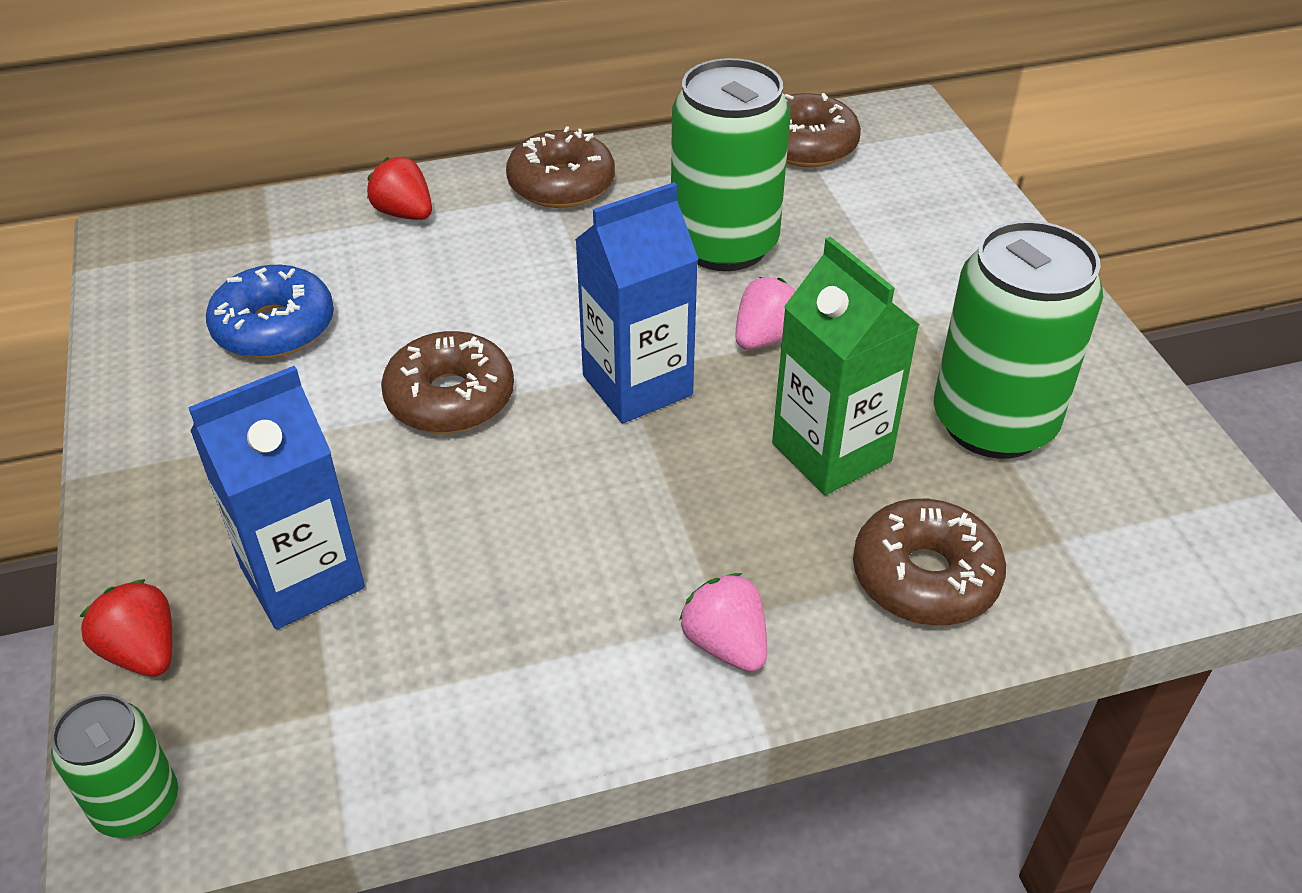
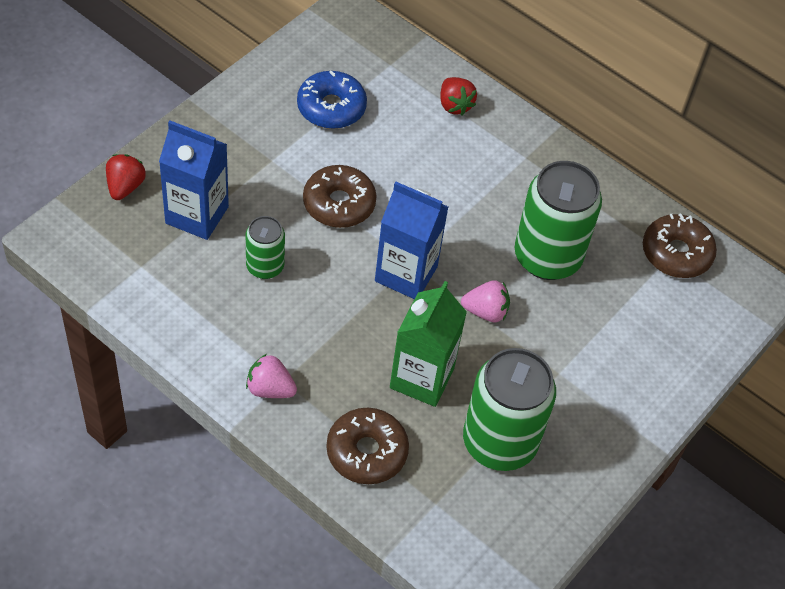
camera: 50 degrees right, 10 degrees up
(137, 804) = (61, 232): green can -> green can (265, 266)
(404, 213) = (454, 105): red strawberry -> red strawberry turned 150 degrees clockwise
(561, 184) = (537, 157): brown donut -> none
(725, 644) = (270, 389): pink strawberry -> pink strawberry turned 90 degrees counterclockwise

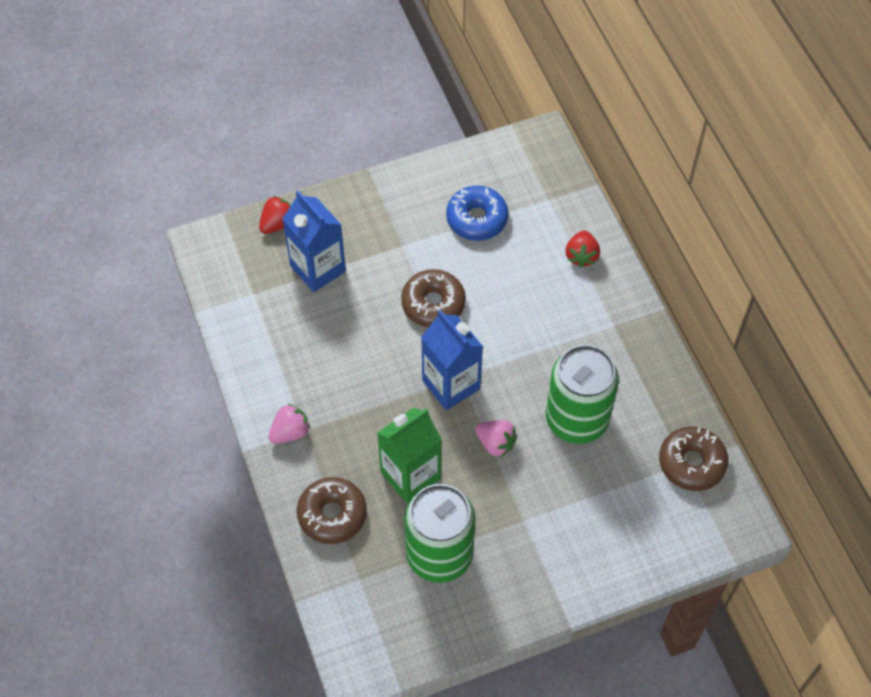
camera: 35 degrees right, 5 degrees up
(265, 266) = (344, 332): green can -> none
(270, 389) = (290, 432): pink strawberry -> pink strawberry turned 90 degrees clockwise

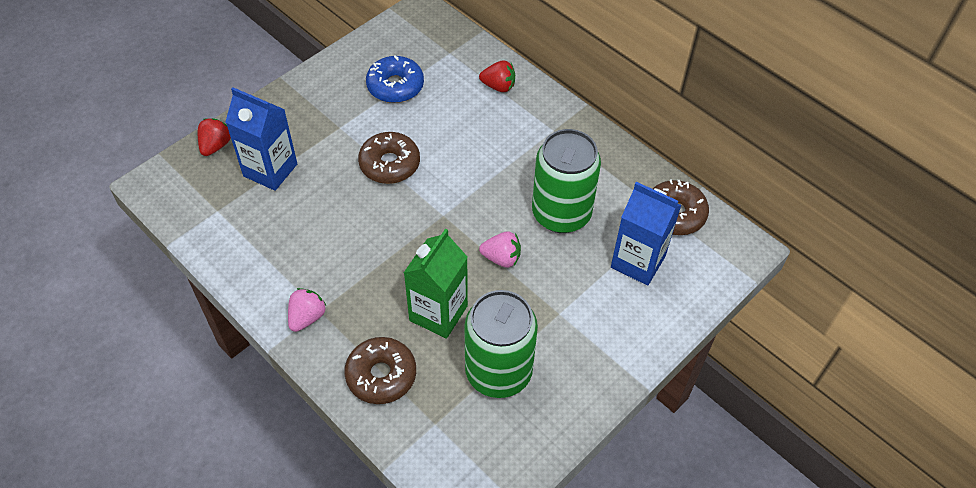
camera: 25 degrees left, 5 degrees down
(451, 384) = (437, 224): blue carton -> blue carton (638, 262)
(581, 256) = (498, 86): red strawberry -> red strawberry turned 60 degrees counterclockwise

